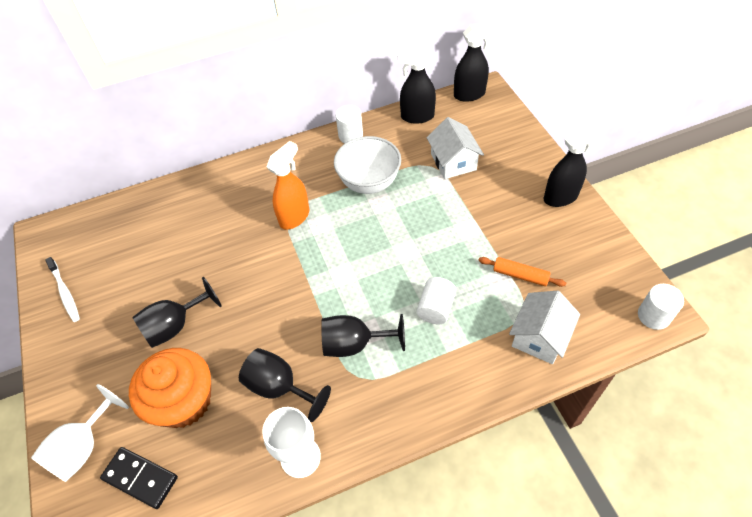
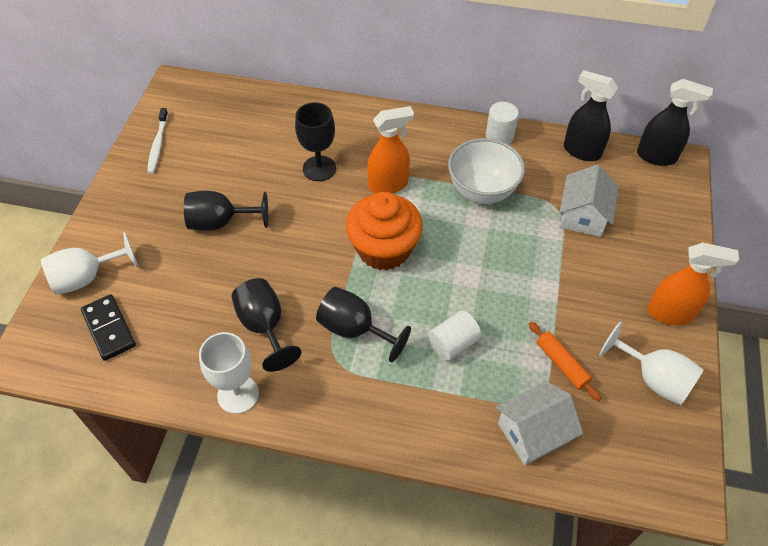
camera: 30 degrees right, 0 degrees up
(184, 401) = (182, 289): orange cupcake -> orange cupcake (384, 249)
(228, 234) = (319, 168): none -> black goblet
(561, 197) = (670, 313): black spray bottle -> orange spray bottle
(585, 248) = (653, 379): none -> white goblet
(653, 316) = (672, 489): white cylinder -> none

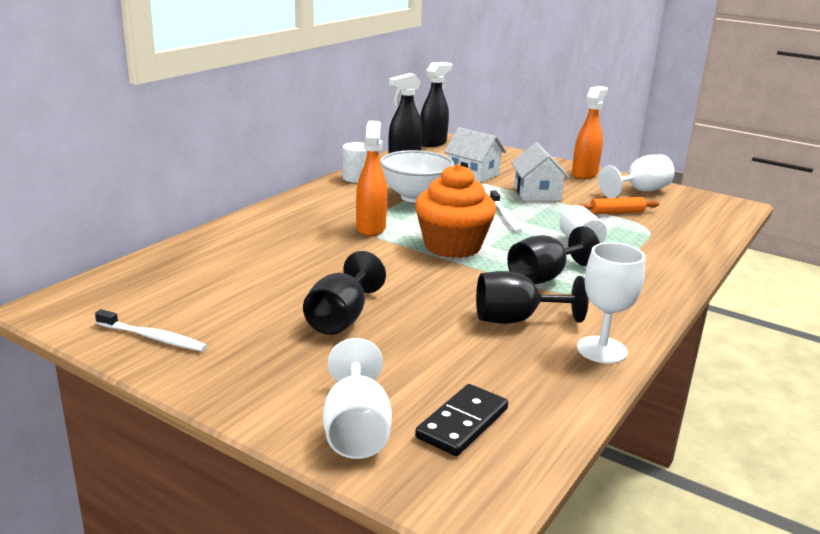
camera: 70 degrees left, 30 degrees down
(109, 328) = (462, 423): black domino -> black domino turned 45 degrees counterclockwise
(319, 168) = (313, 252): black goblet -> none
(480, 270) = (505, 216): none -> white toothbrush
(533, 432) = (678, 235): white house -> white house (537, 193)

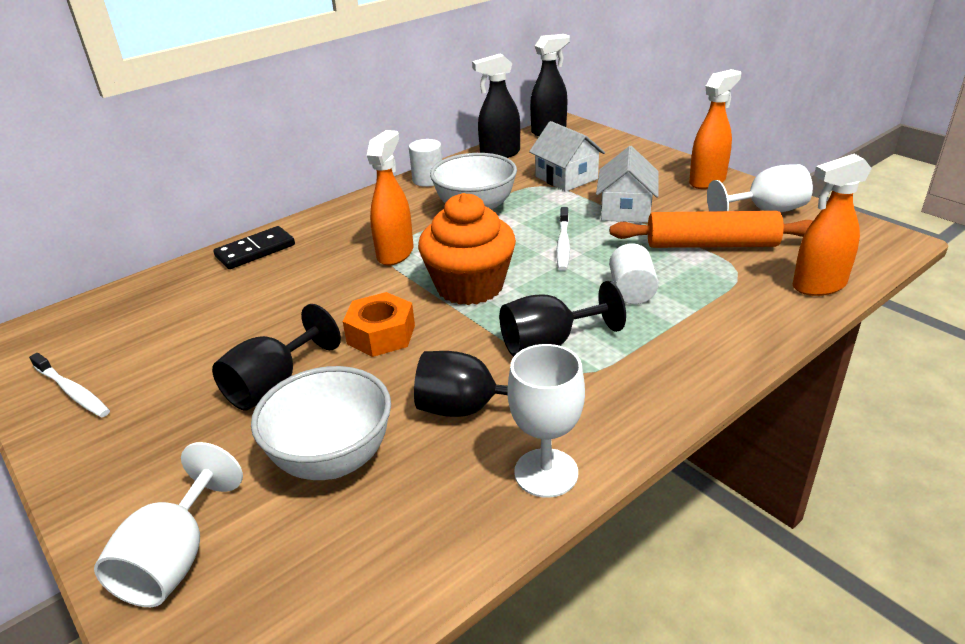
camera: 20 degrees right, 10 degrees up
(405, 280) = (381, 335): none -> orange nut
(433, 358) = (333, 459): none -> white bowl
(462, 423) = (297, 569): black domino -> black domino (255, 251)
(616, 212) = (711, 245): orange rolling pin -> orange rolling pin, size x1.81
(707, 233) = (818, 285): none -> orange spray bottle

